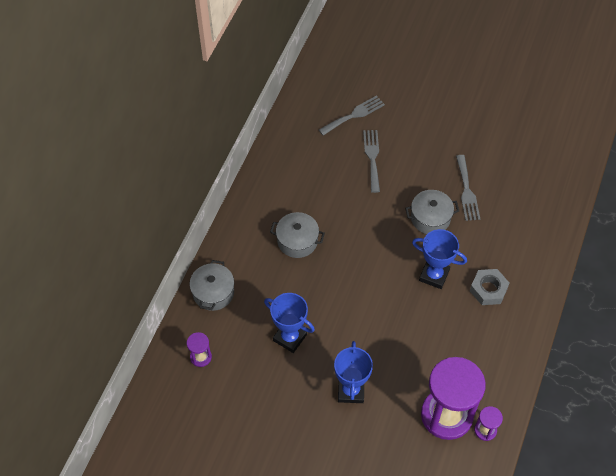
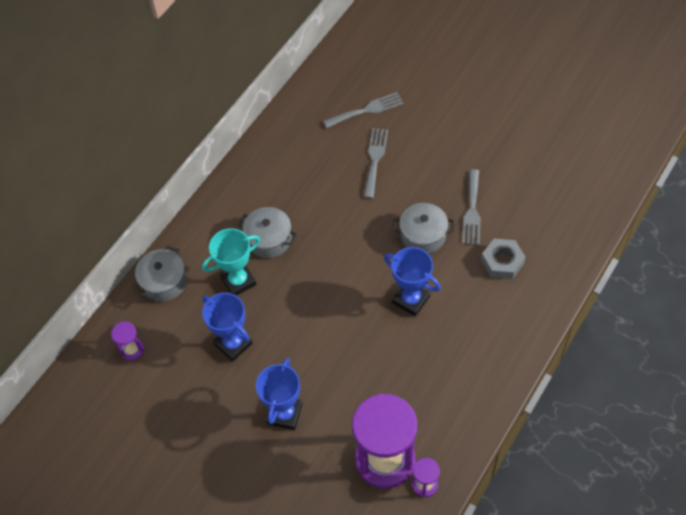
camera: 15 degrees right, 0 degrees up
(280, 282) = (238, 281): none -> turquoise trophy
(488, 289) = (469, 325): grey nut -> grey nut (502, 262)

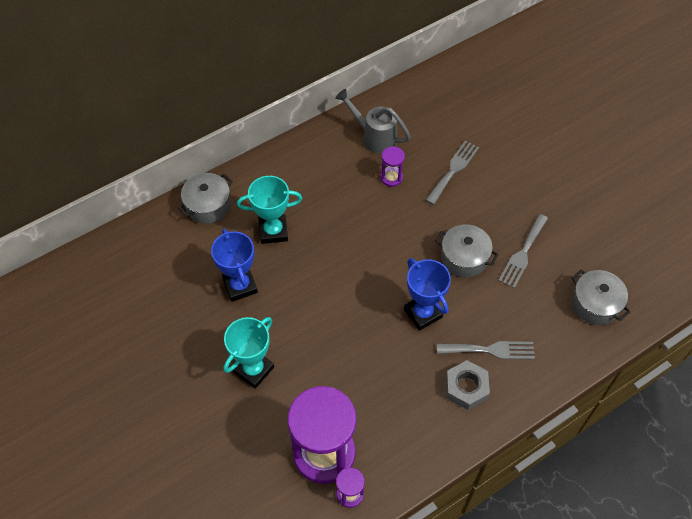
camera: 20 degrees right, 0 degrees up
(132, 350) = (150, 254): purple hourglass -> purple hourglass (391, 177)
(269, 239) = (319, 205): grey pot -> grey pot (595, 304)
(284, 414) = (253, 369): blue trophy -> turquoise trophy
(288, 156) = (374, 137): none -> grey watering can
(367, 110) = (468, 122): grey fork -> grey fork (490, 350)
(502, 262) = (529, 314): grey nut -> grey nut (466, 387)

